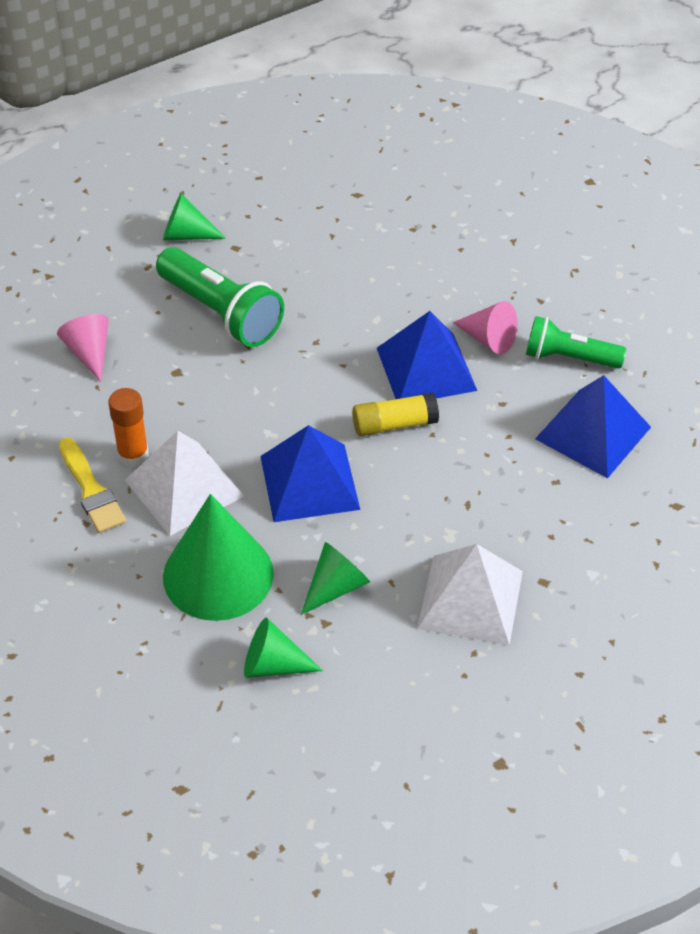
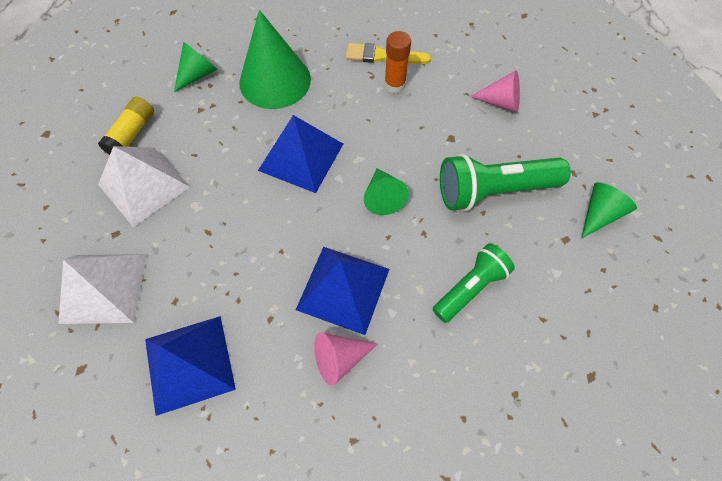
camera: 125 degrees right, 15 degrees up
(184, 488) = (349, 95): white pyramid -> white pyramid (103, 287)
(336, 587) = (216, 127): green cone -> green cone (383, 197)
(394, 424) = (308, 233): yellow glue stick -> yellow glue stick (132, 134)
(568, 358) = (273, 409): green flashlight -> green flashlight (470, 287)

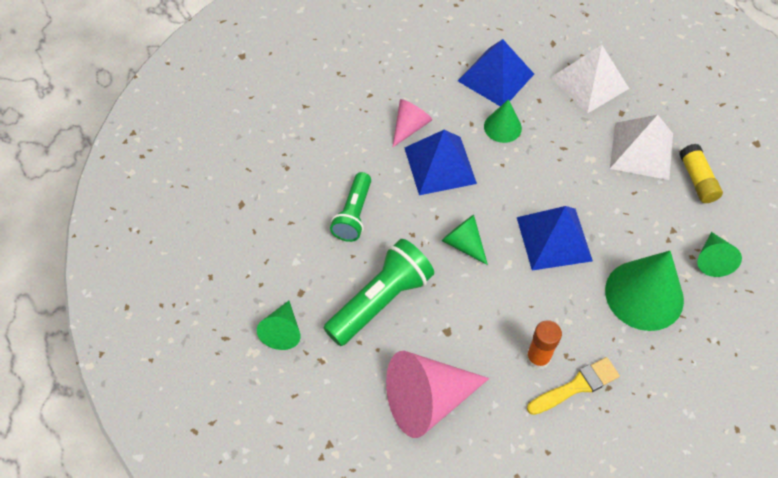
camera: 145 degrees right, 5 degrees down
(242, 292) = (502, 127): none -> green cone
(501, 102) = (427, 400): pink cone -> pink cone, size x1.85

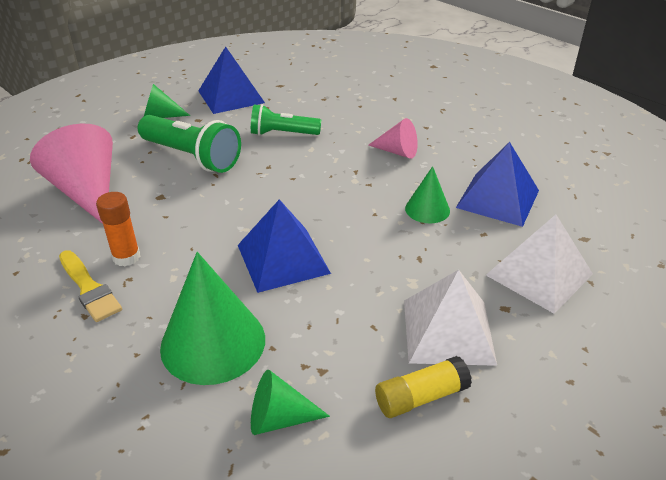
camera: 80 degrees right, 20 degrees down
(440, 165) = (357, 173): blue pyramid -> blue pyramid (231, 96)
(463, 243) = (263, 196): green cone -> none

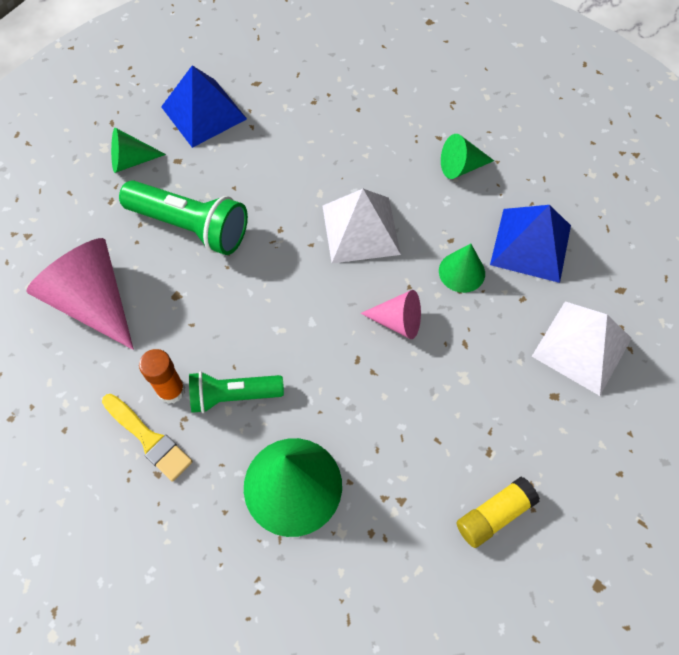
camera: 10 degrees left, 25 degrees up
(279, 418) = (376, 560): green cone -> green cone (461, 167)
(282, 134) = (282, 172): green flashlight -> green flashlight (233, 395)
(282, 259) = (330, 366): blue pyramid -> none
(397, 152) = (415, 185): pink cone -> pink cone (398, 321)
(448, 331) = (506, 434): white pyramid -> white pyramid (361, 229)

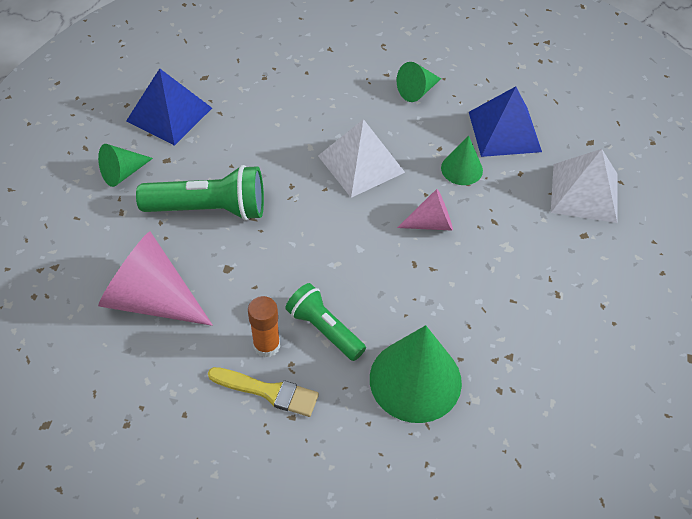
camera: 25 degrees left, 10 degrees down
(233, 395) = (324, 329): green flashlight -> green flashlight turned 75 degrees clockwise
(494, 515) = (587, 338): yellow glue stick -> none

